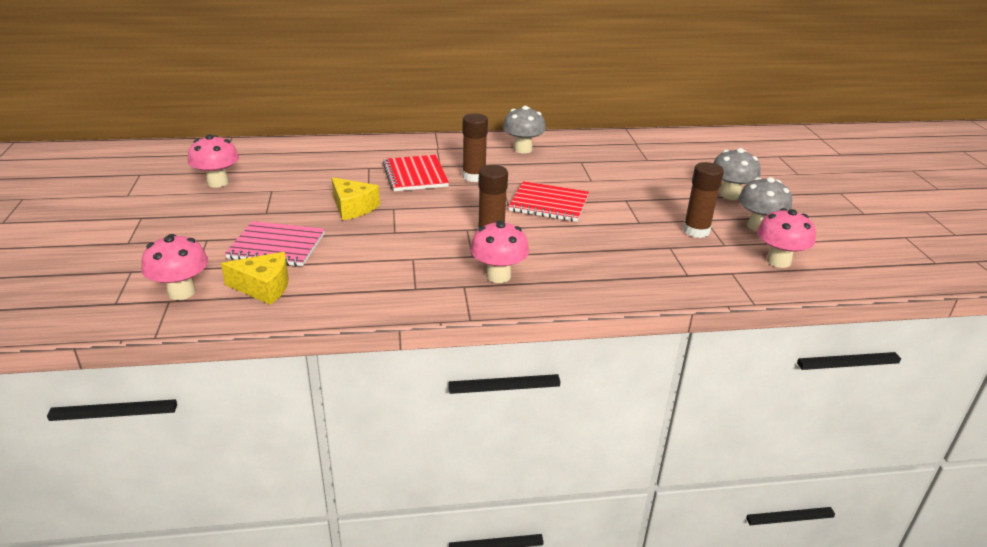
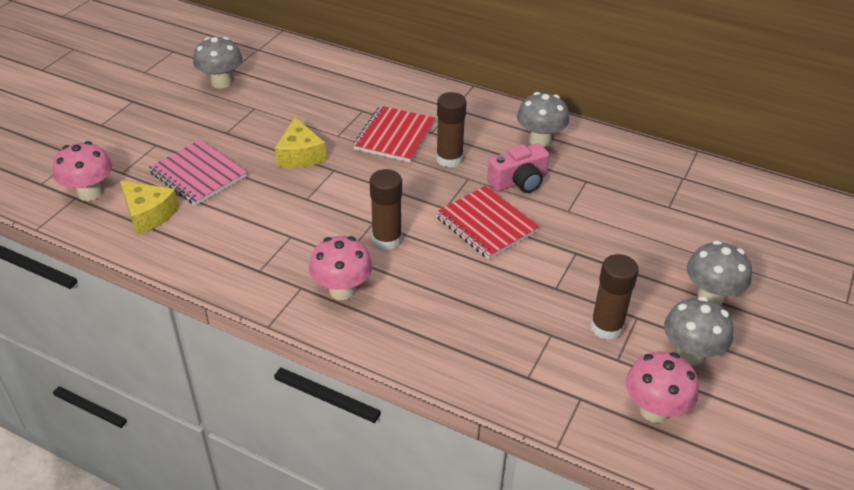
camera: 35 degrees right, 10 degrees up
(218, 182) = (221, 82): pink mushroom -> grey mushroom
(539, 174) = (519, 181): none -> pink camera

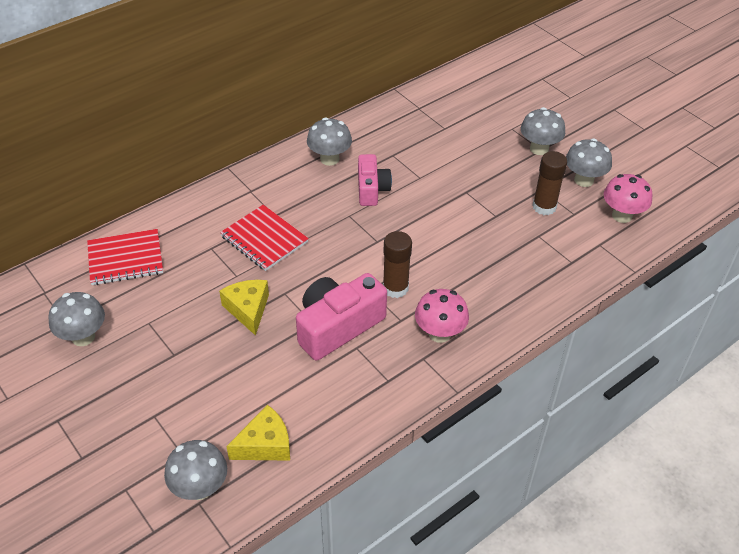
camera: 65 degrees left, 5 degrees up
(90, 193) = (200, 488): pink mushroom -> grey mushroom
(198, 174) = (228, 392): pink notebook -> none
(300, 155) = (248, 309): yellow cheese -> yellow cheese turned 120 degrees counterclockwise
(311, 216) = (338, 326): none -> pink camera
(449, 159) = (318, 217): brown glue stick -> none
(486, 224) = (410, 225): red notebook -> red notebook (125, 259)

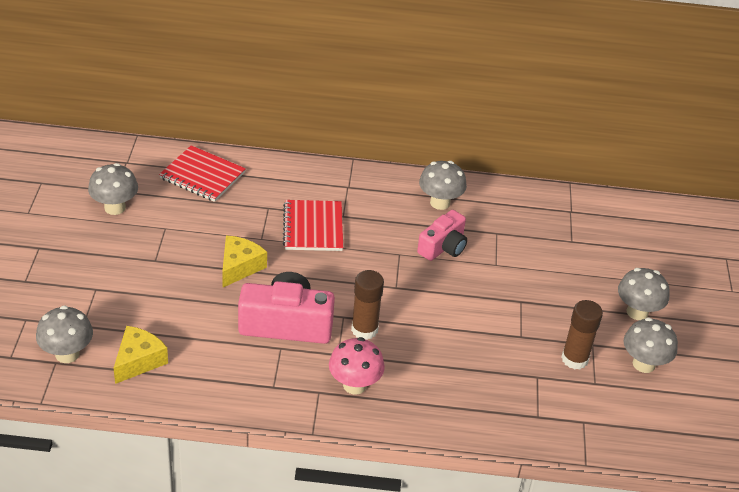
camera: 40 degrees right, 5 degrees down
(265, 444) = (138, 361): yellow cheese -> yellow cheese turned 75 degrees counterclockwise
(622, 215) = (639, 415): pink mushroom -> none

